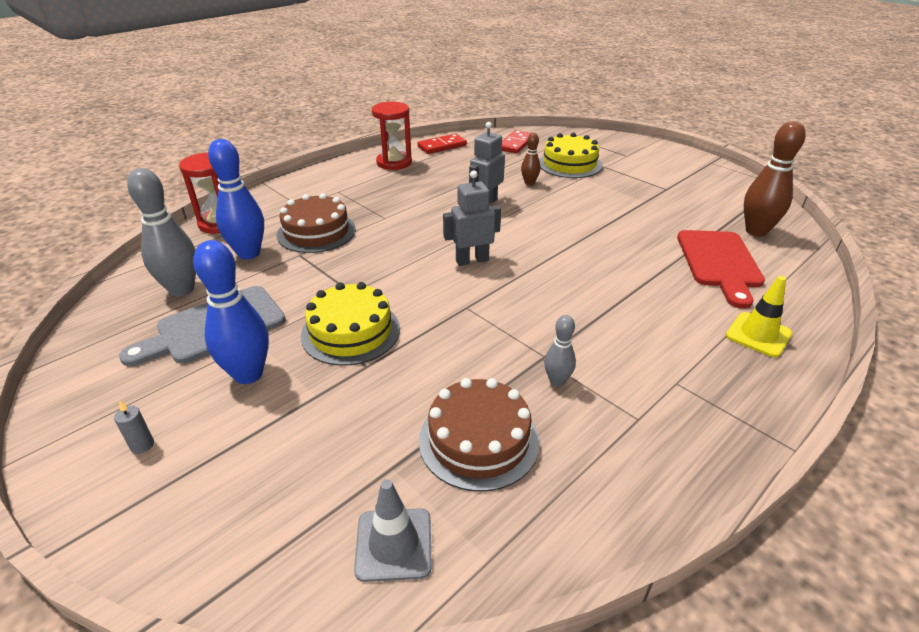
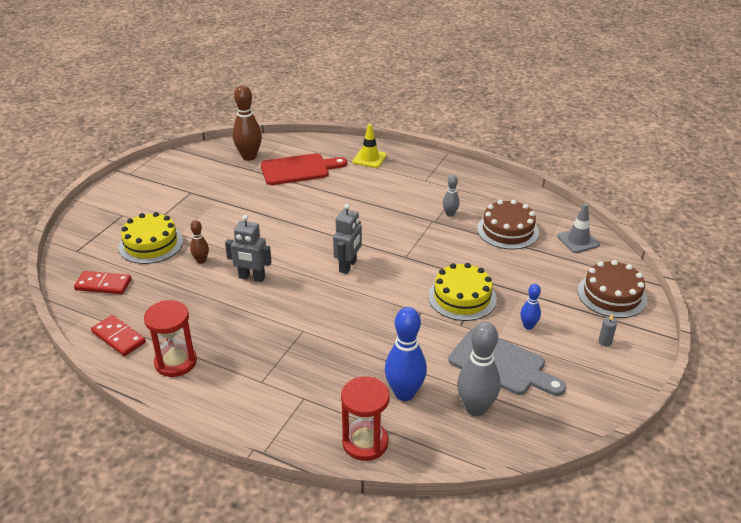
camera: 110 degrees left, 0 degrees up
(248, 374) = (528, 326): blue bowling pin -> blue bowling pin, size x0.53
(316, 232) = (348, 364): brown cake -> brown cake (612, 295)
(472, 260) = (348, 266): grey robot -> grey robot turned 120 degrees counterclockwise

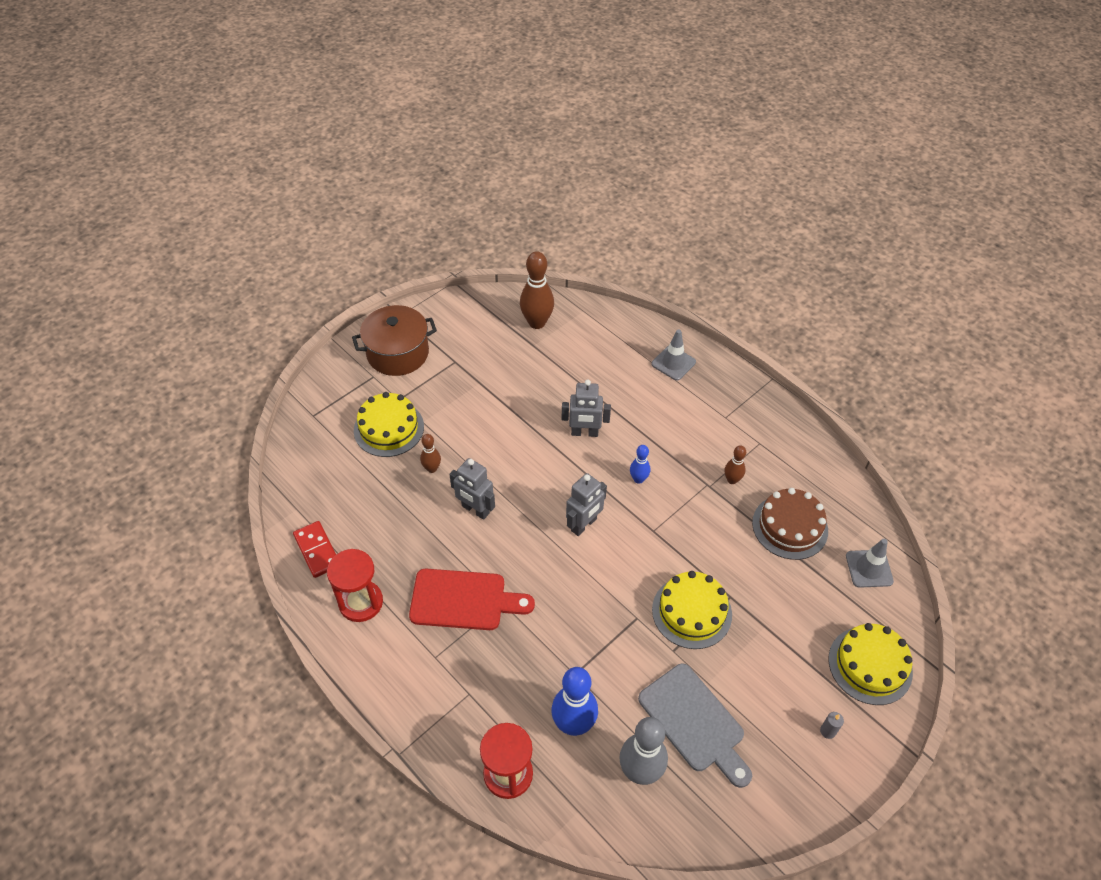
camera: 20 degrees right, 15 degrees up
(103, 285) = (324, 473): red domino -> none
(138, 197) = (398, 353): none -> brown pot
(299, 169) = (585, 358): red cutting board -> red cutting board (464, 600)
(320, 212) = (584, 433): none -> grey robot
(369, 158) = (673, 363): yellow traffic cone -> grey traffic cone
(450, 214) = (732, 480): grey bowling pin -> brown bowling pin
(528, 326) = (749, 678): blue bowling pin -> blue bowling pin (638, 479)
(612, 295) = (870, 665): brown cake -> yellow cake

